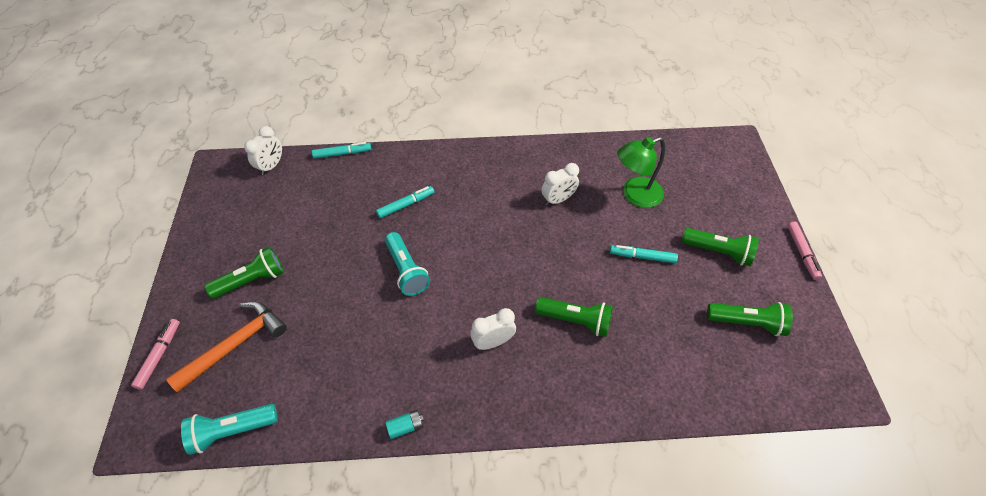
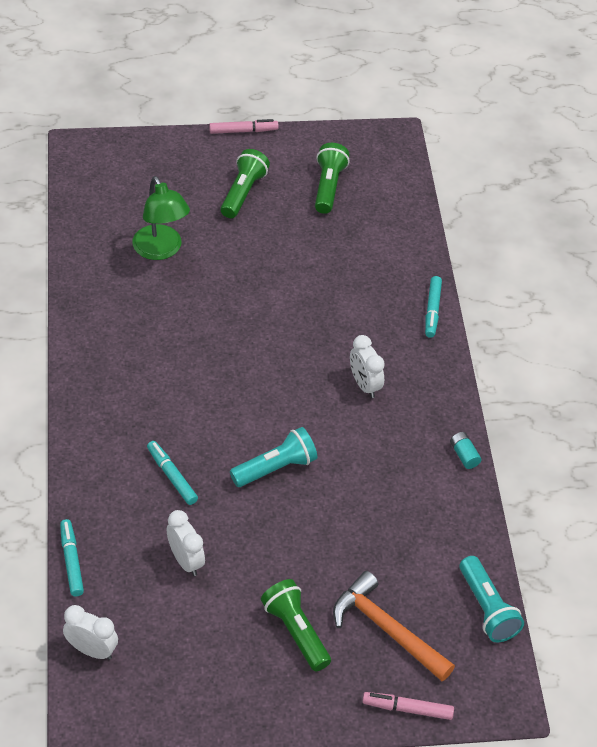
camera: 95 degrees left, 5 degrees down
(558, 199) = (166, 321): white clock -> white clock (186, 561)
(575, 320) = (334, 316): green flashlight -> none
(642, 257) = (251, 254): turquoise marker -> turquoise marker (432, 310)

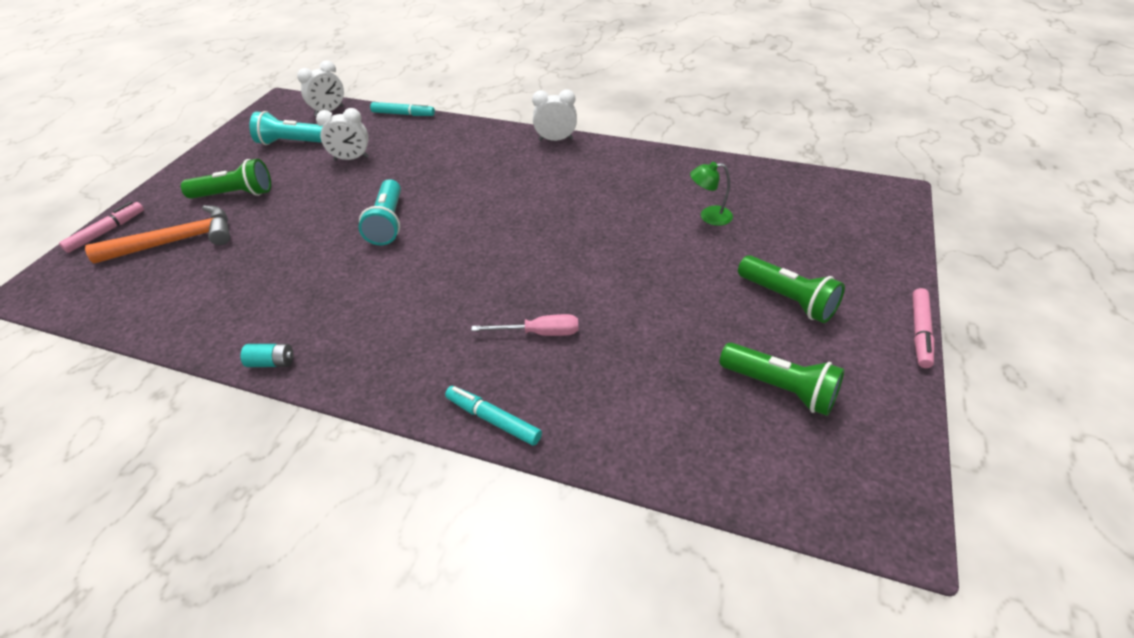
camera: 120 degrees right, 5 degrees down
(161, 250) = (709, 216): green lamp -> green lamp, size x0.58
(171, 476) = (432, 168): turquoise marker -> none
(348, 313) = (539, 333): none -> pink screwdriver
(364, 385) = (429, 312): white clock -> white clock (556, 139)
(487, 608) = (111, 311): turquoise flashlight -> turquoise flashlight (293, 143)

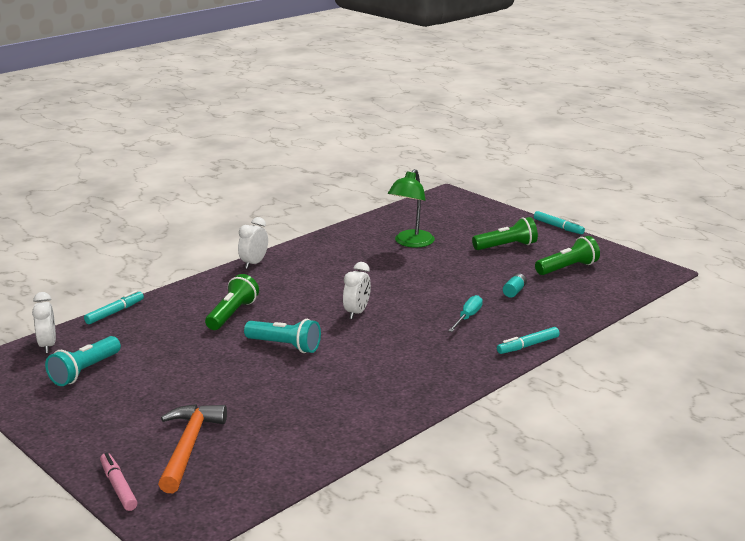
camera: 65 degrees left, 20 degrees down
(235, 194) = (143, 410): green flashlight -> green flashlight (232, 314)
(272, 362) = (408, 413): turquoise battery -> turquoise battery (514, 291)
(351, 159) = (160, 347): white clock -> white clock (357, 312)
(539, 333) = (468, 317): pink screwdriver -> turquoise screwdriver
(709, 216) = (411, 243): green lamp -> green lamp, size x1.74
(920, 332) = (558, 227): pink marker -> turquoise marker

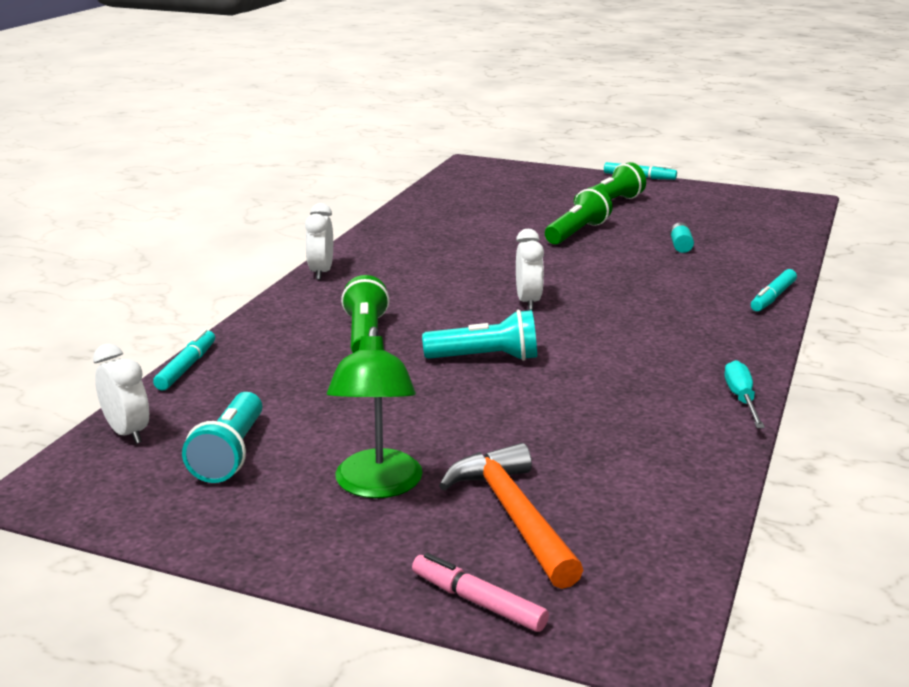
camera: 25 degrees left, 0 degrees up
(411, 243) = (494, 218): green lamp -> green lamp (377, 486)
(468, 317) = (666, 281): turquoise screwdriver -> turquoise screwdriver (741, 399)
(567, 268) = (704, 214): green flashlight -> green flashlight (577, 233)

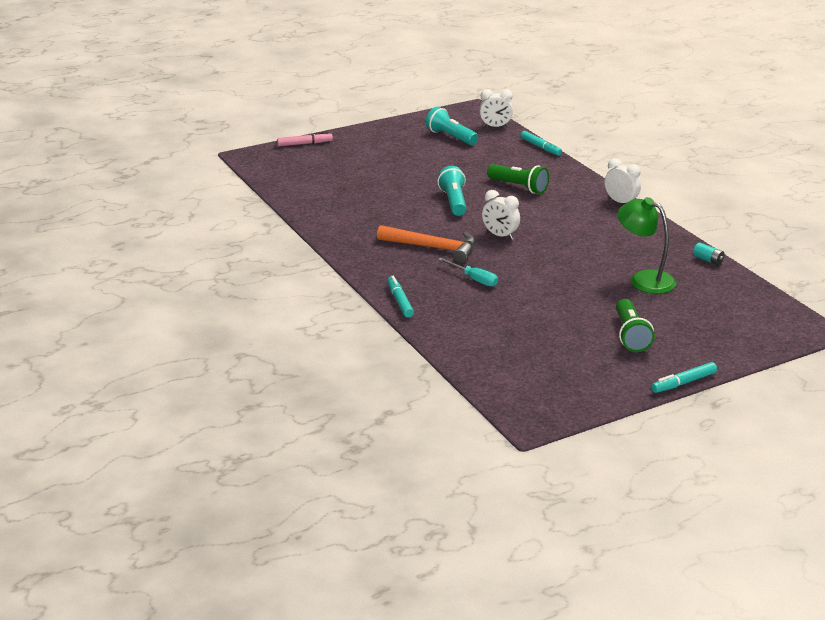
camera: 130 degrees right, 5 degrees up
(377, 486) = (388, 151): green lamp -> green lamp (644, 279)
(485, 358) = (453, 202): turquoise flashlight -> turquoise flashlight turned 135 degrees clockwise
(514, 516) = (333, 163): orange hammer -> orange hammer (433, 248)
(577, 233) = (586, 296): green flashlight -> none
(680, 246) = (513, 317): turquoise battery -> turquoise battery (708, 260)
(741, 399) = (327, 235): turquoise screwdriver -> turquoise screwdriver (474, 279)

